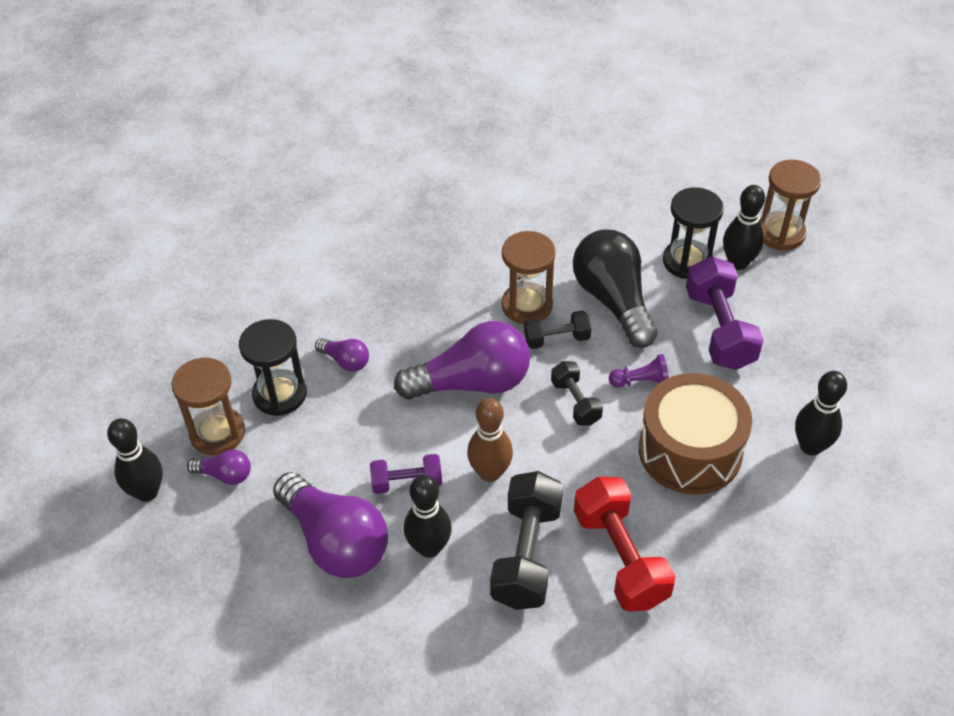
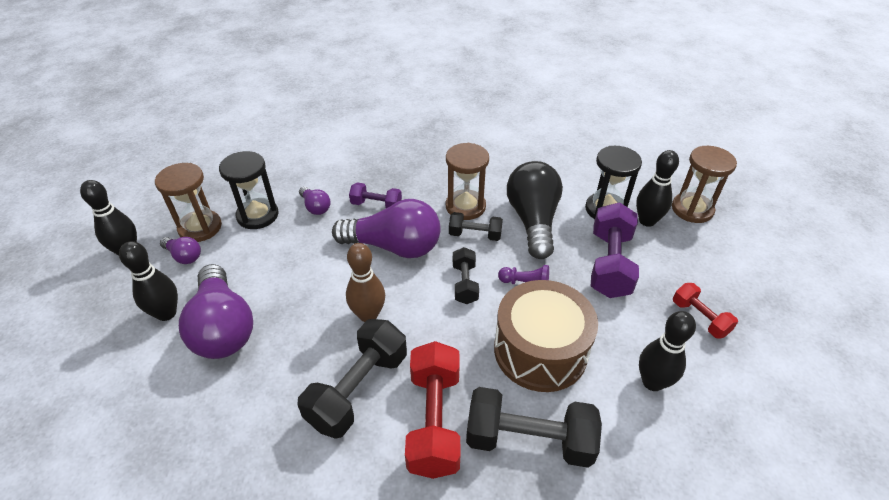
camera: 20 degrees right, 5 degrees down
(407, 482) = (302, 302): purple dumbbell -> purple dumbbell (376, 205)
(429, 547) = (287, 356): black bowling pin -> black bowling pin (166, 313)
(719, 543) = (529, 439): none -> black dumbbell
(831, 363) = (699, 318): none -> red dumbbell

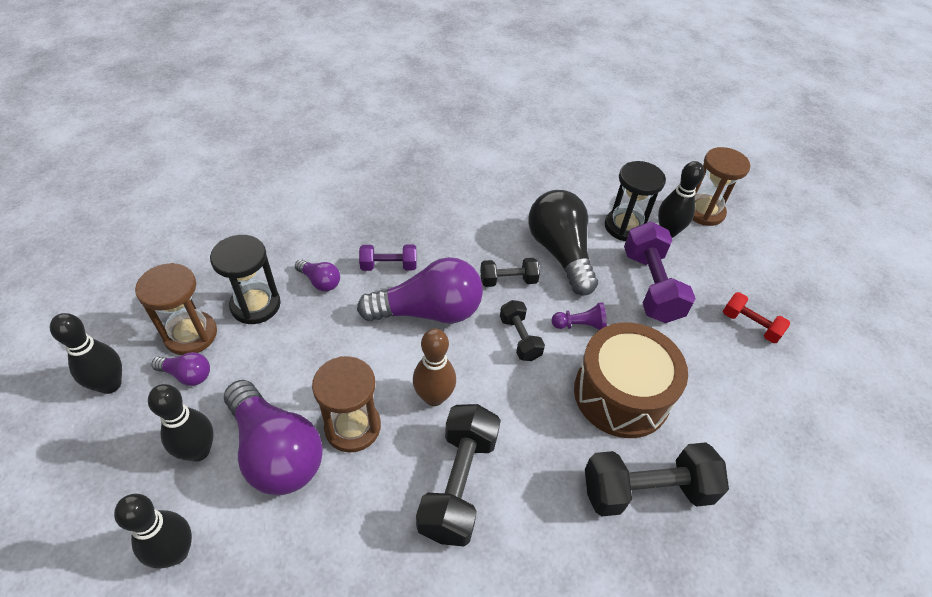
camera: 20 degrees left, 5 degrees up
(434, 421) = (549, 496): red dumbbell -> none
(465, 206) = (485, 249): brown hourglass -> brown hourglass (352, 427)
(652, 382) = (733, 401): black bowling pin -> black bowling pin (176, 552)

